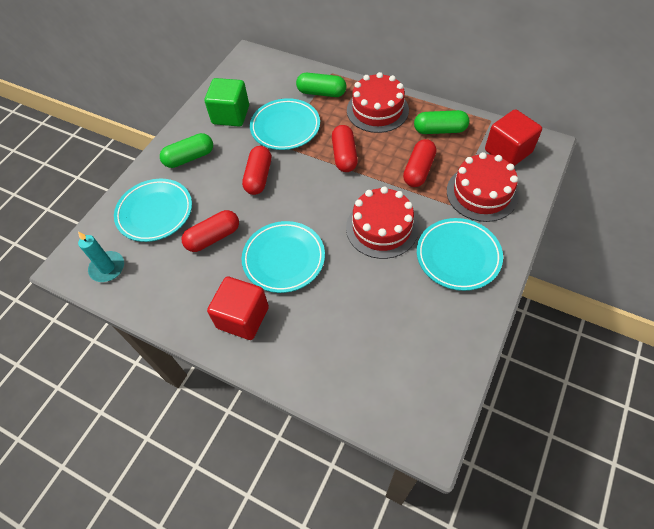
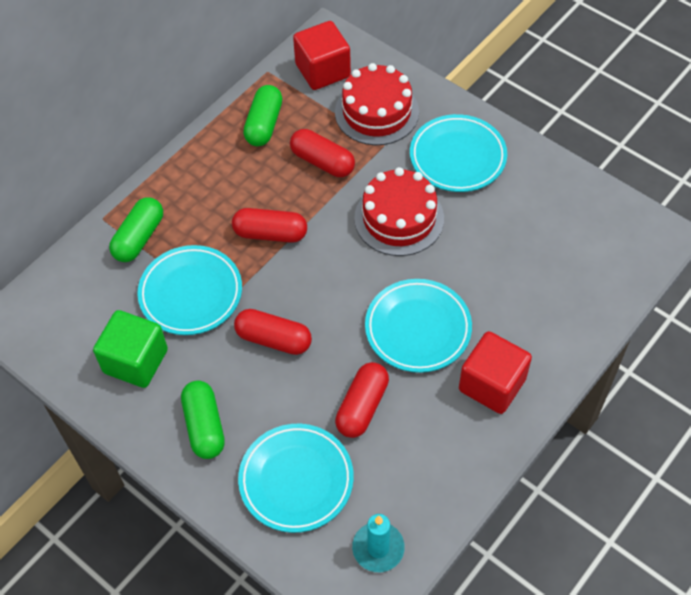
camera: 80 degrees left, 0 degrees up
(213, 237) = (362, 406): red capsule -> red capsule turned 45 degrees clockwise
(377, 110) = (201, 180): red cake -> none

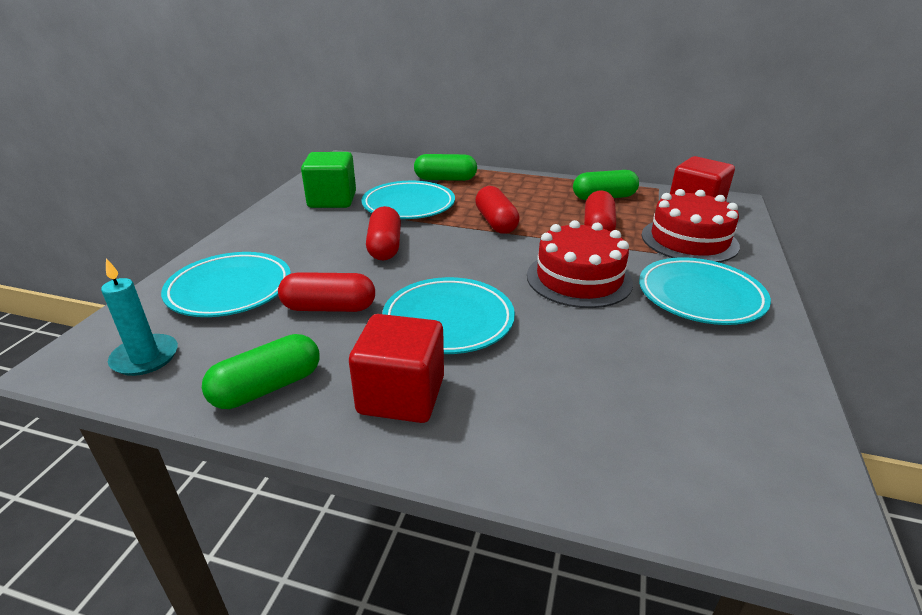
camera: 65 degrees right, 25 degrees down
(204, 426) = (279, 236): green capsule -> green capsule (267, 387)

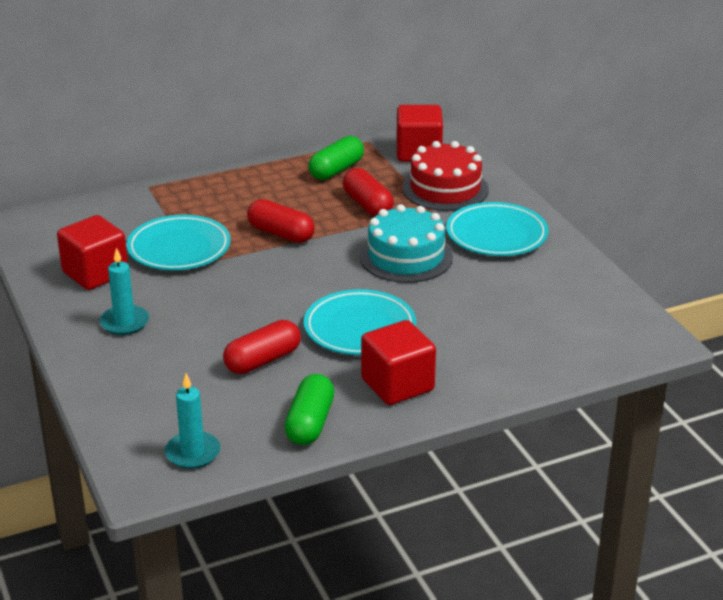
camera: 40 degrees left, 0 degrees up
(230, 290) = (161, 386): turquoise plate -> none
(292, 236) = (124, 322): none -> turquoise candle
(332, 200) = (95, 273): green cube -> red cube
(385, 246) = (223, 296): red capsule -> none
(445, 179) = (167, 205): green capsule -> none
(579, 279) = (406, 257): red cake -> turquoise cake

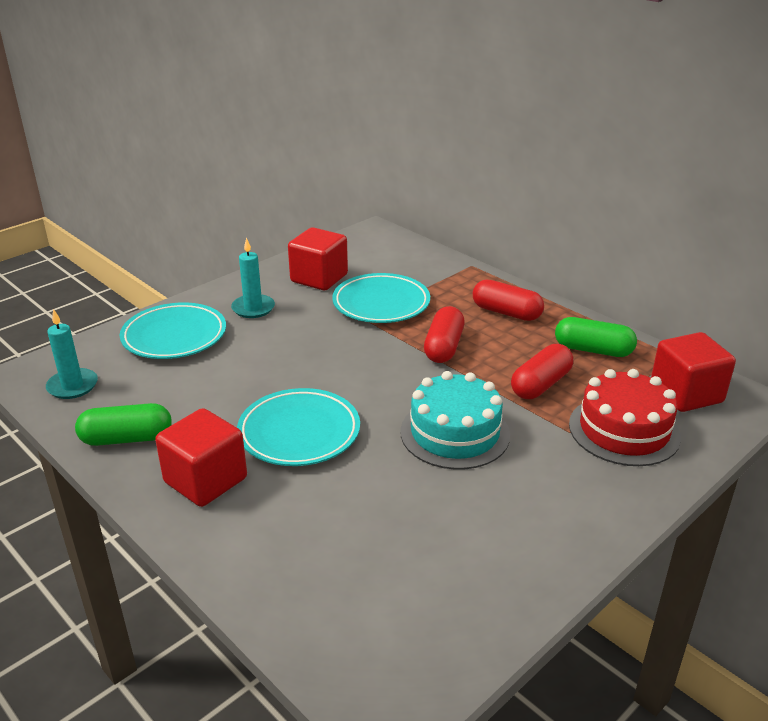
camera: 70 degrees right, 0 degrees up
(263, 360) = (221, 388): red capsule -> red capsule (506, 312)
(496, 235) = (552, 492): turquoise plate -> turquoise plate (174, 336)

